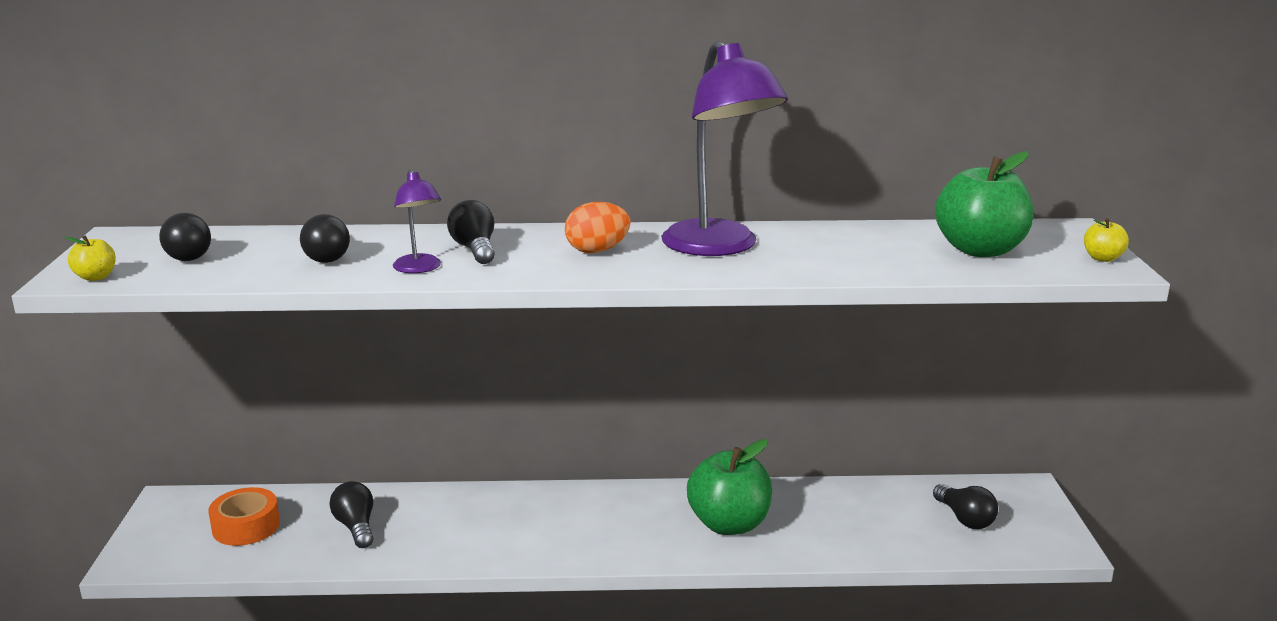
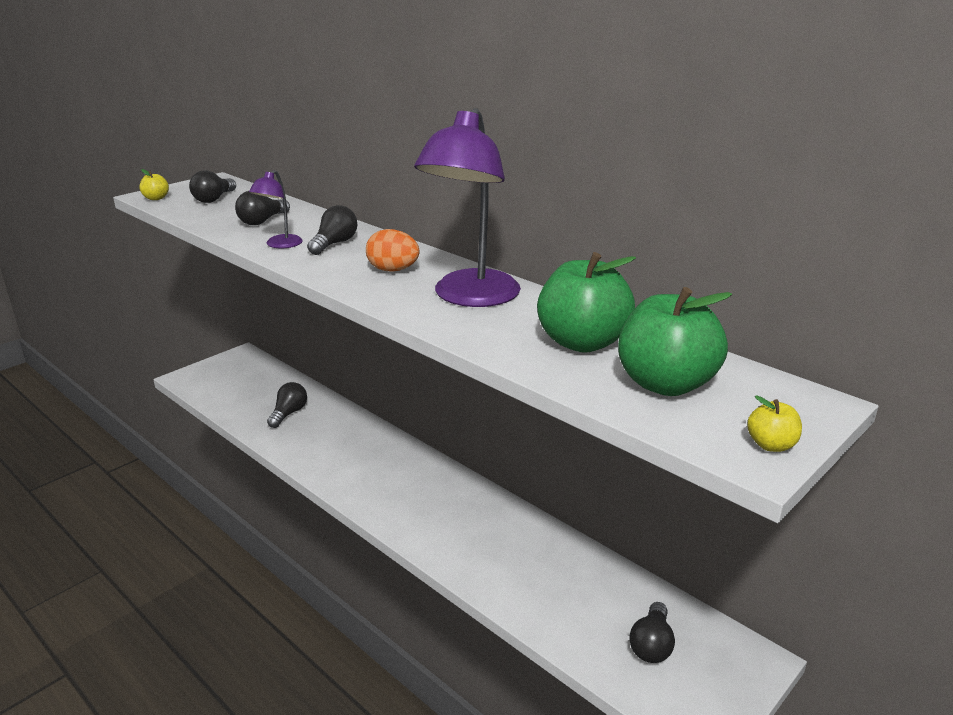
camera: 45 degrees right, 5 degrees up
(246, 526) = (248, 386): orange tape -> none
(729, 524) = (473, 534): green apple -> green apple (582, 342)

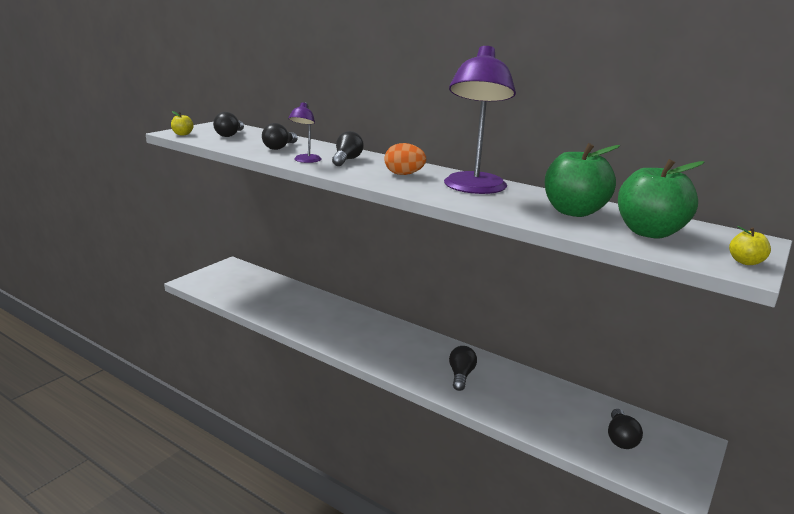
camera: 10 degrees left, 5 degrees down
(289, 413) = (285, 303): black light bulb -> black light bulb (461, 375)

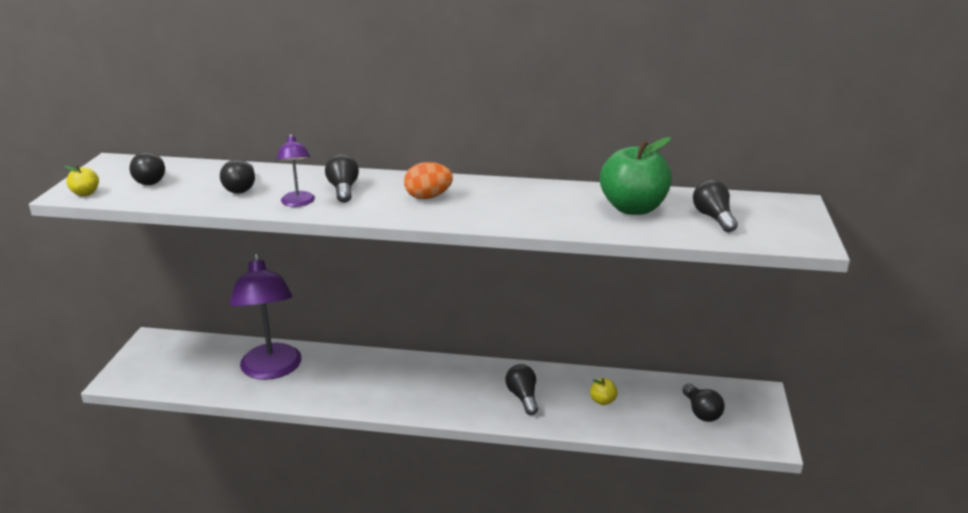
camera: 25 degrees left, 5 degrees up
(474, 189) = (517, 200): purple lamp -> purple lamp (271, 370)
(649, 232) = (713, 218): green apple -> black light bulb
(745, 262) = (807, 232): yellow apple -> yellow apple (602, 401)

